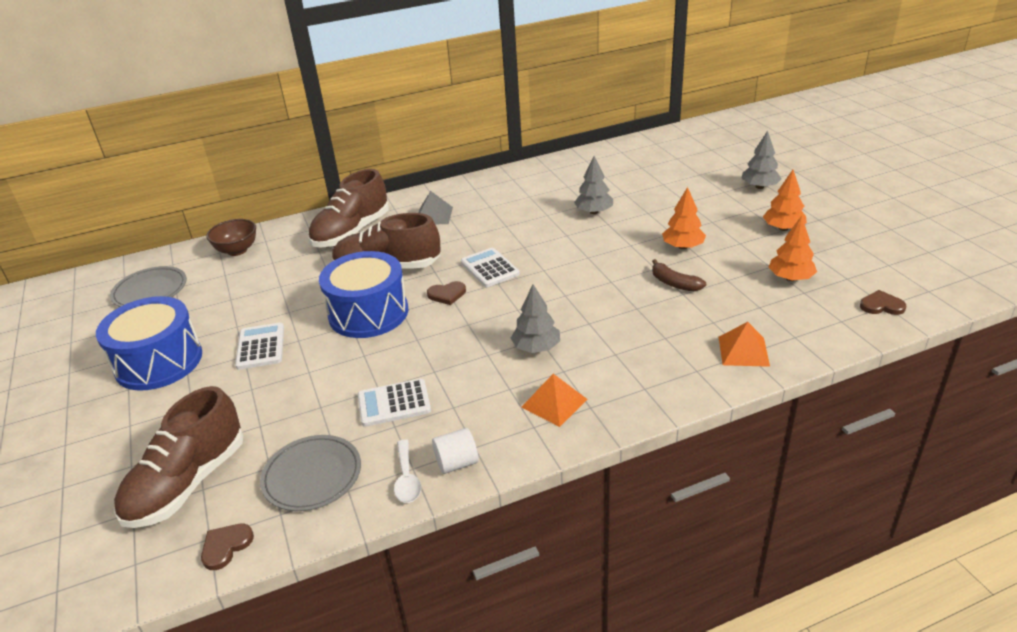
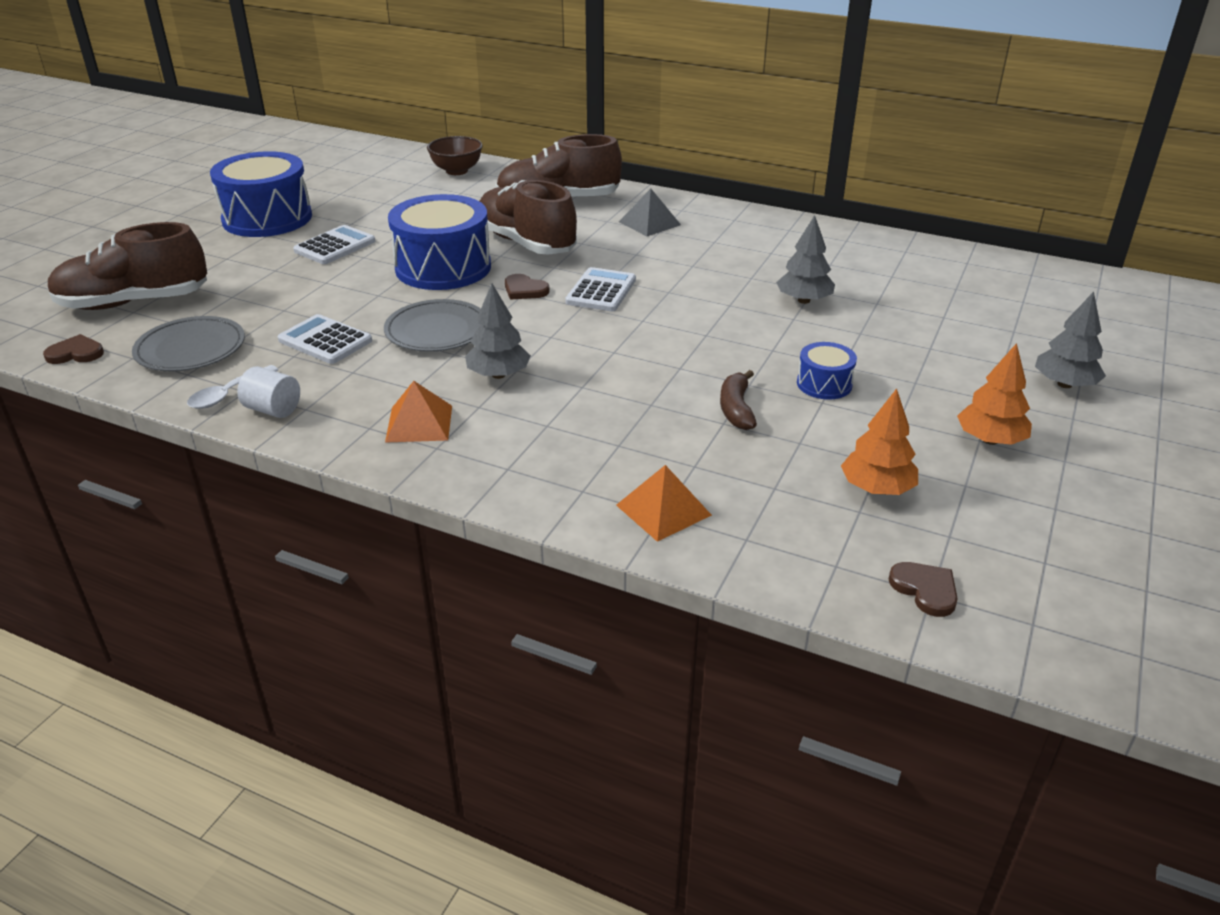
camera: 45 degrees right, 0 degrees up
(150, 291) = (354, 169): grey plate -> grey plate (437, 330)
(683, 246) = (824, 384): orange tree -> blue drum

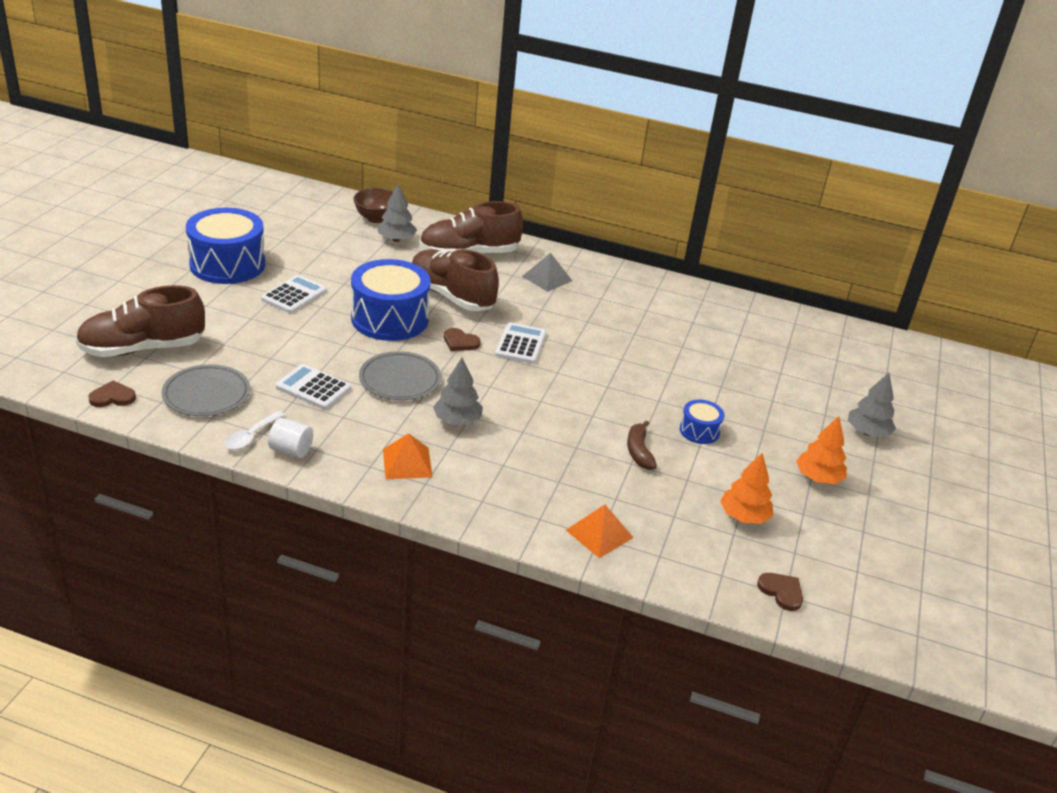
camera: 10 degrees left, 0 degrees up
(804, 300) = (676, 356): grey tree -> grey tree (396, 239)

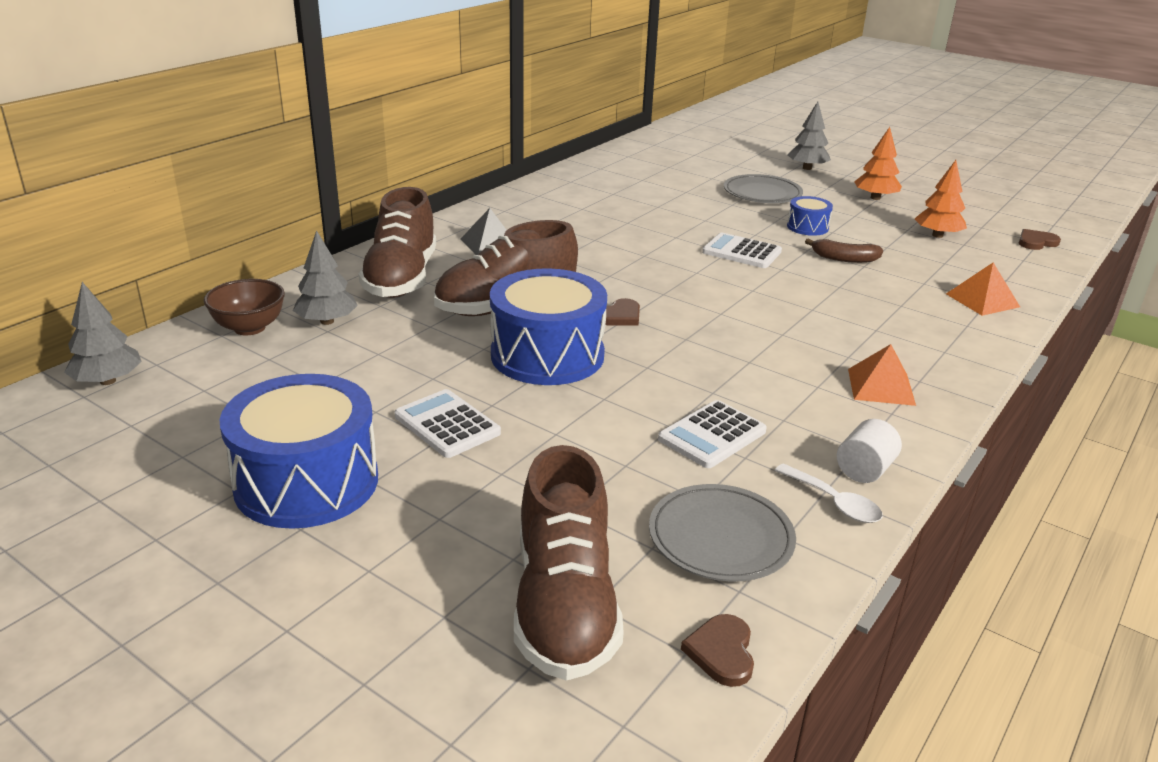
camera: 70 degrees left, 5 degrees down
(400, 379) = (699, 367): grey plate -> grey plate (762, 193)
(457, 420) = (791, 343): grey tree -> grey tree (108, 381)
(520, 344) = (634, 282): white calculator -> white calculator (741, 252)

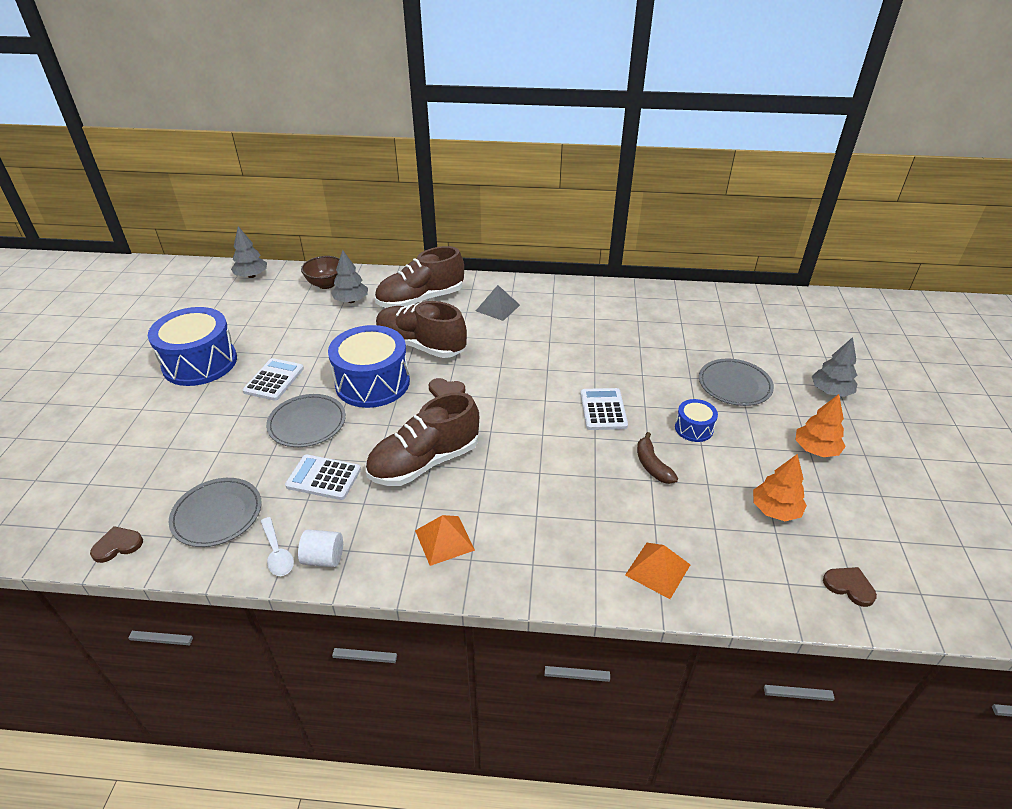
camera: 60 degrees right, 10 degrees up
(564, 605) = (137, 478): brown shoe -> brown shoe (424, 462)
(583, 421) = (307, 423): none -> grey plate
(834, 502) = (277, 553): white spoon -> white spoon turned 45 degrees counterclockwise

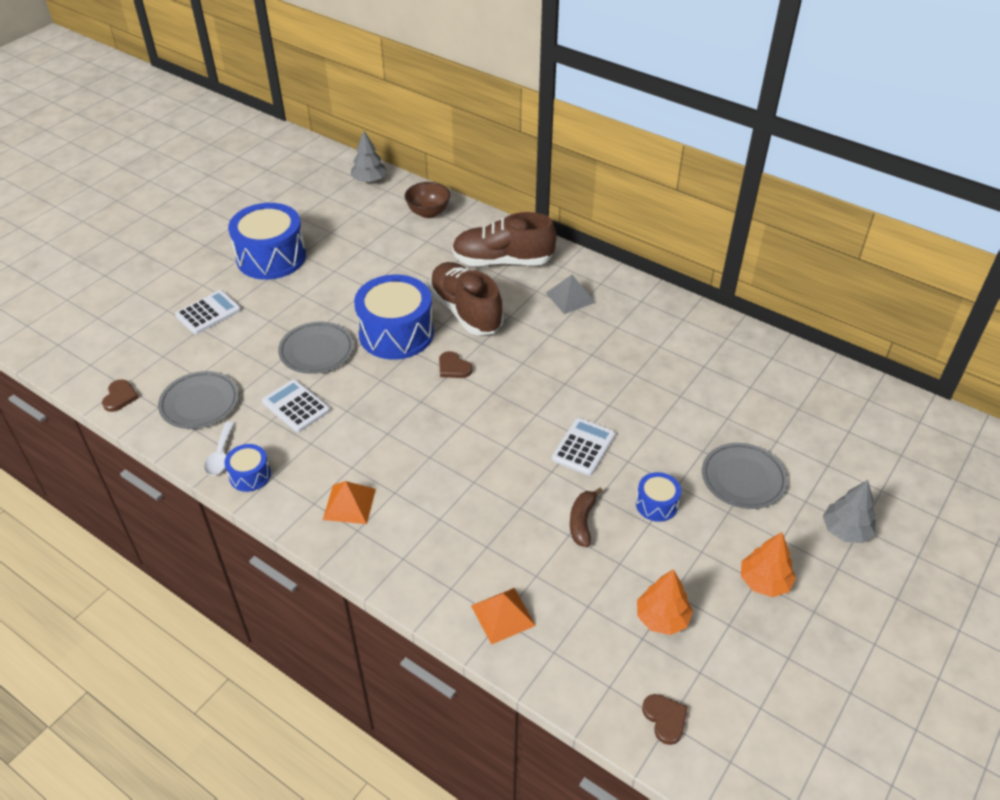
camera: 30 degrees right, 5 degrees up
(117, 545) = (120, 397): brown heart -> brown heart turned 90 degrees clockwise
(274, 380) = (318, 297): white calculator -> white calculator (208, 313)
(324, 558) = (250, 475): white cylinder -> blue drum
(351, 301) = (438, 239): grey tree -> none
(424, 462) = (384, 428): brown shoe -> none

